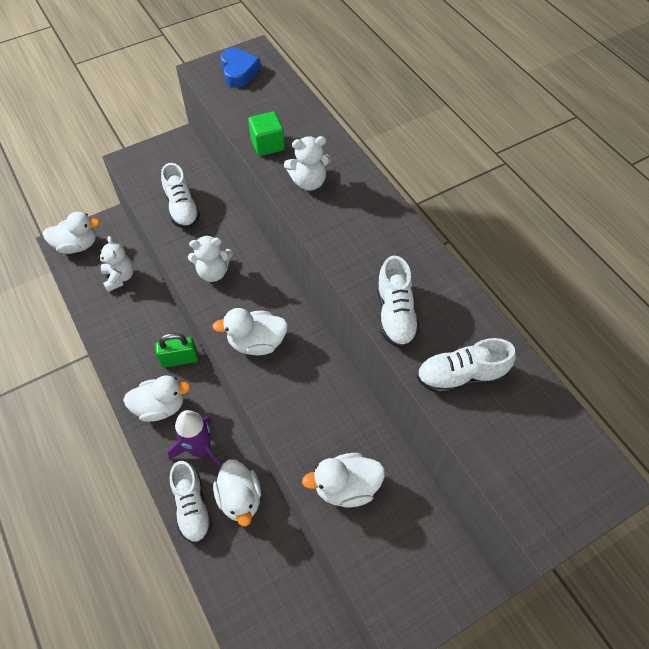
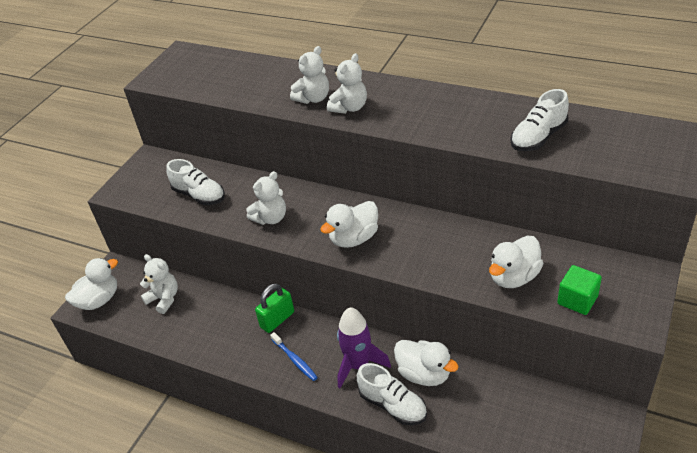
camera: 30 degrees left, 15 degrees down
(160, 407) = (295, 360): white duck -> blue toothbrush
(239, 72) = (182, 67): blue heart -> none
(267, 144) = (256, 94): green cube -> green cube (577, 300)
(328, 215) = (349, 107): none -> white teddy bear
(395, 314) = (459, 132): white shoe -> none

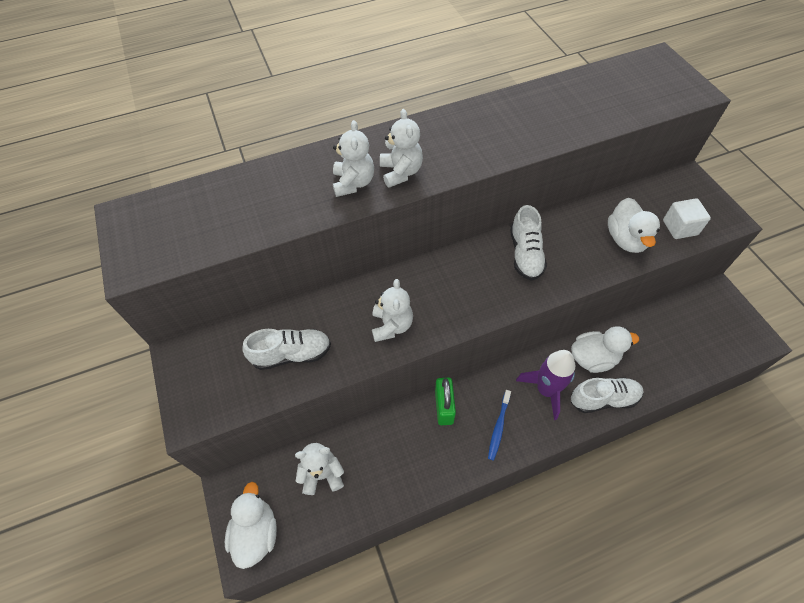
camera: 50 degrees left, 15 degrees up
(295, 360) = (498, 427): blue toothbrush -> blue toothbrush turned 105 degrees clockwise
(354, 238) = (484, 292): white duck -> none
(538, 137) = (581, 112): white shoe -> white shoe (525, 254)
(577, 300) = (680, 227): green cube -> white cube

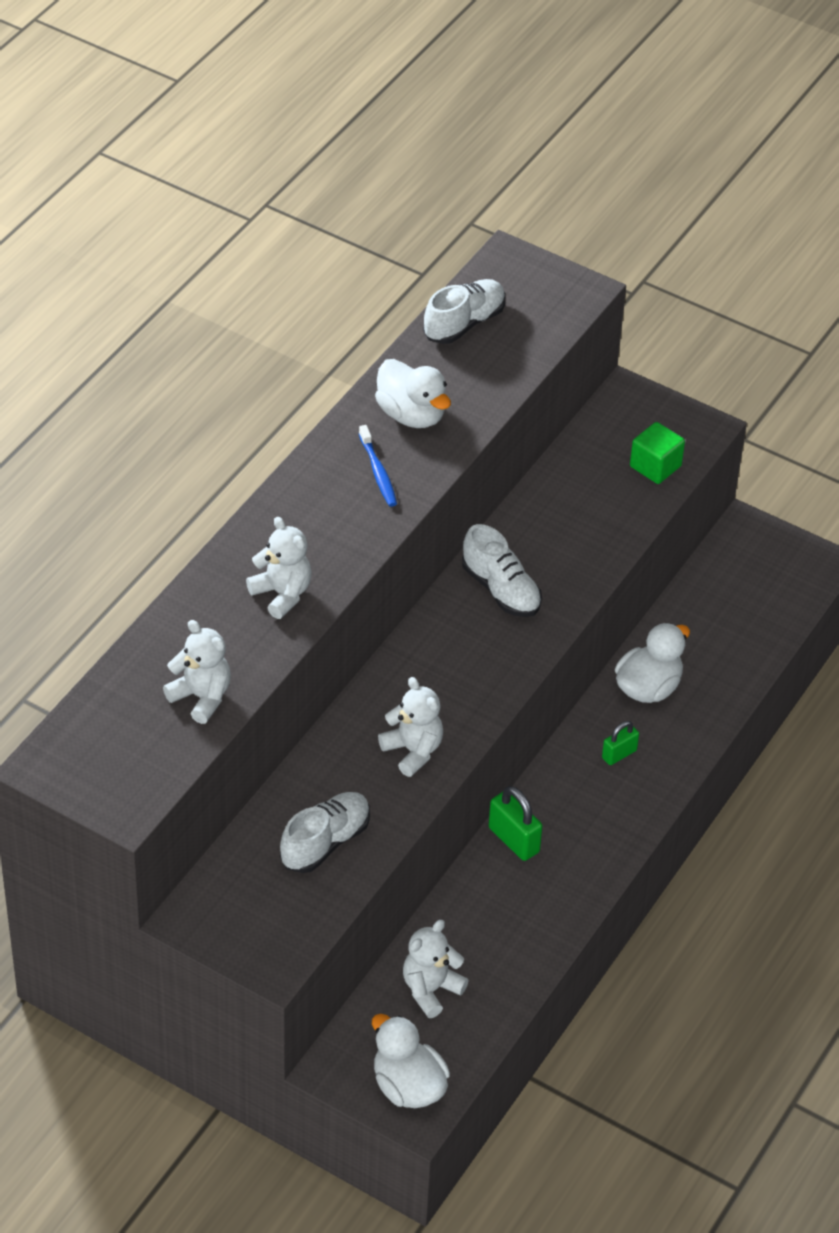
camera: 40 degrees left, 10 degrees down
(401, 172) = (325, 555): white teddy bear -> white teddy bear (201, 697)
(498, 427) = (595, 825): blue toothbrush -> blue toothbrush (378, 472)
(546, 390) = (619, 754): purple rocket -> green padlock
(603, 399) = (691, 727): white shoe -> white shoe (464, 323)
(626, 239) = (604, 512): white duck -> white duck (411, 415)
(680, 227) = (655, 466): white cube -> green cube

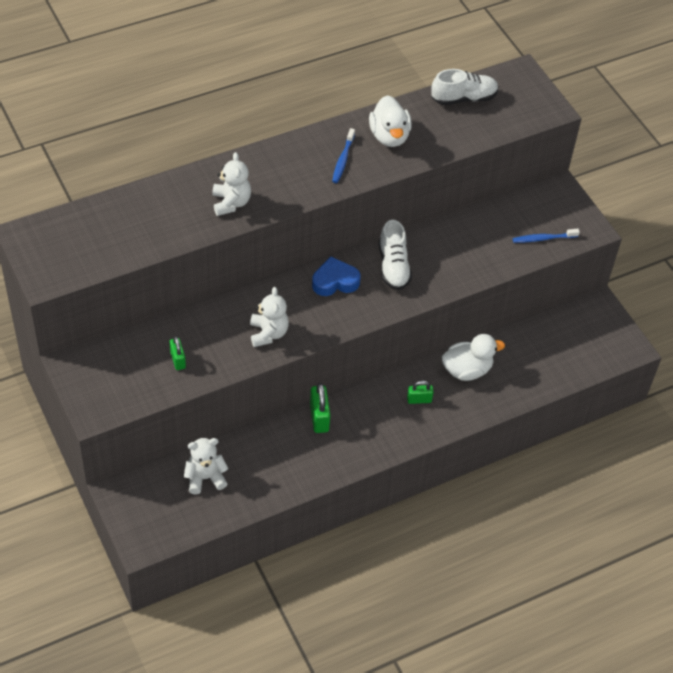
camera: 30 degrees right, 5 degrees up
(201, 697) = (138, 238): white teddy bear -> none
(325, 842) = (178, 360): white shoe -> green padlock
(408, 1086) = (149, 525): white duck -> none
(443, 644) = (335, 281): none -> blue heart
(655, 466) = (543, 238): green cube -> blue toothbrush

